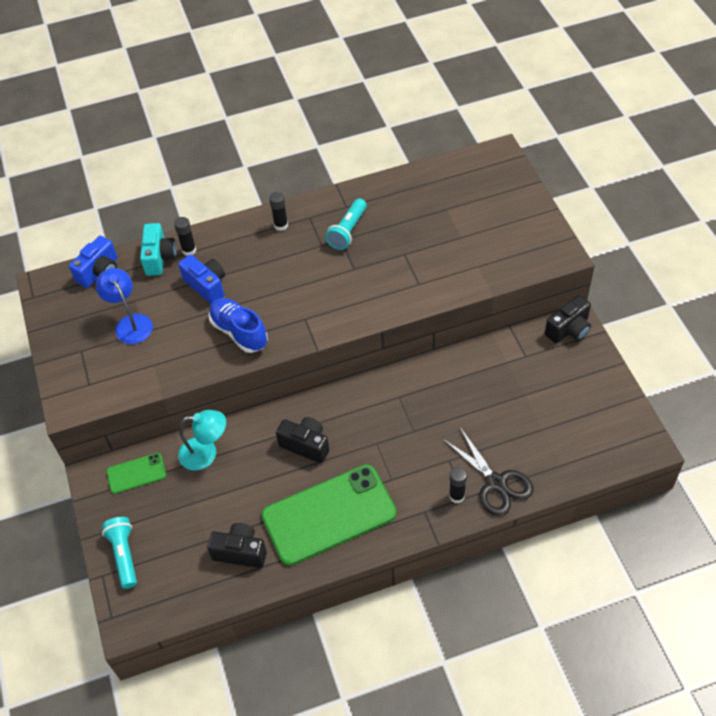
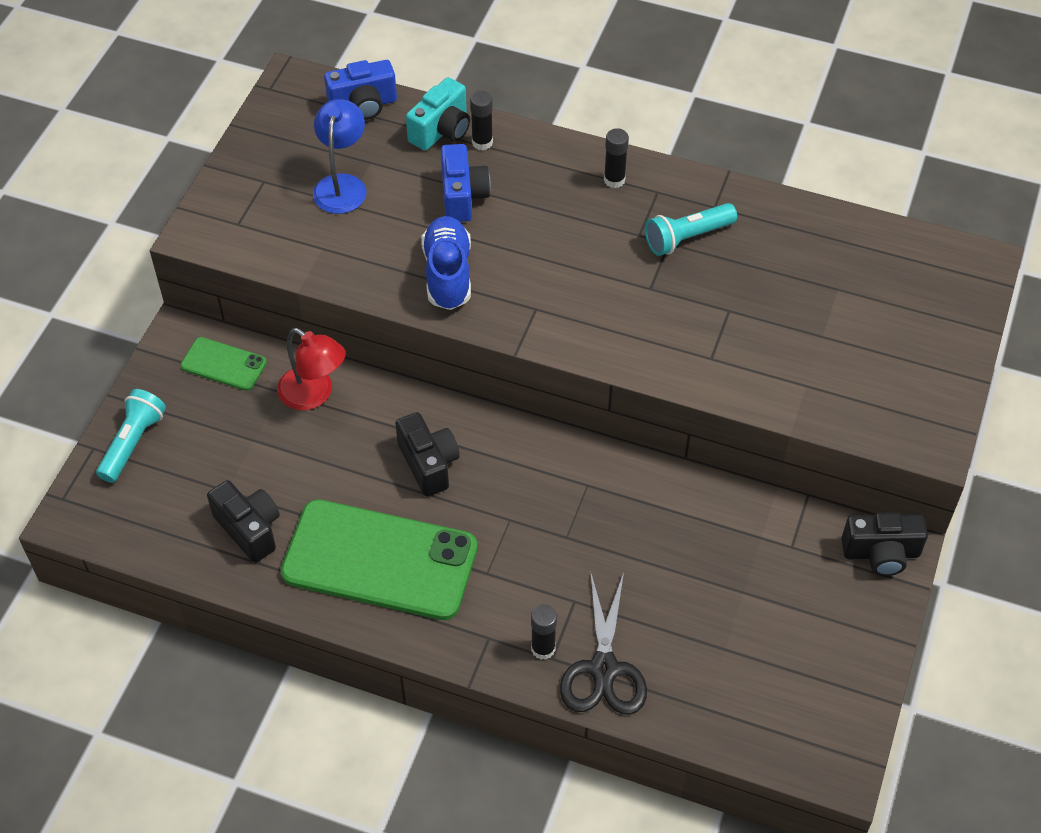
camera: 35 degrees right, 0 degrees up
(206, 453) = (314, 395): turquoise lamp -> red lamp

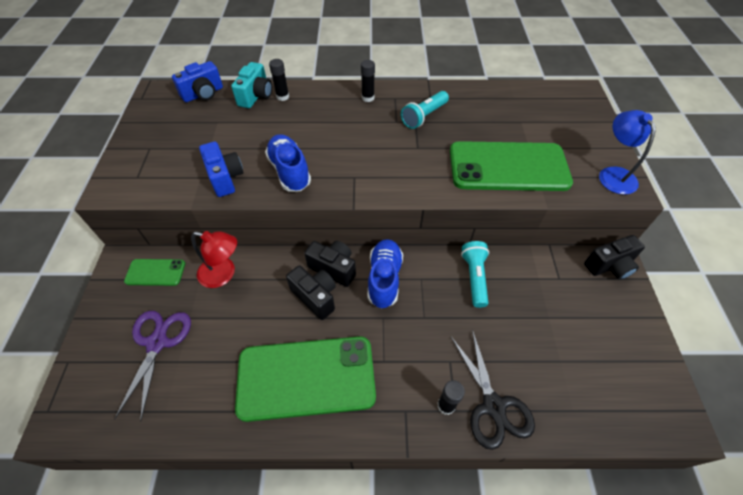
camera: 20 degrees left, 0 degrees up
(133, 443) = (98, 348): turquoise flashlight -> turquoise flashlight (474, 277)
(206, 459) = (157, 343): none -> purple scissors
(249, 529) = (203, 386): black camera -> black camera (333, 268)
(342, 185) = (202, 138): blue lamp -> blue lamp (613, 174)
(462, 196) = (282, 126): blue camera -> blue camera (225, 178)
(534, 468) = (384, 279): none -> blue shoe
(770, 357) = (508, 167): none -> green phone

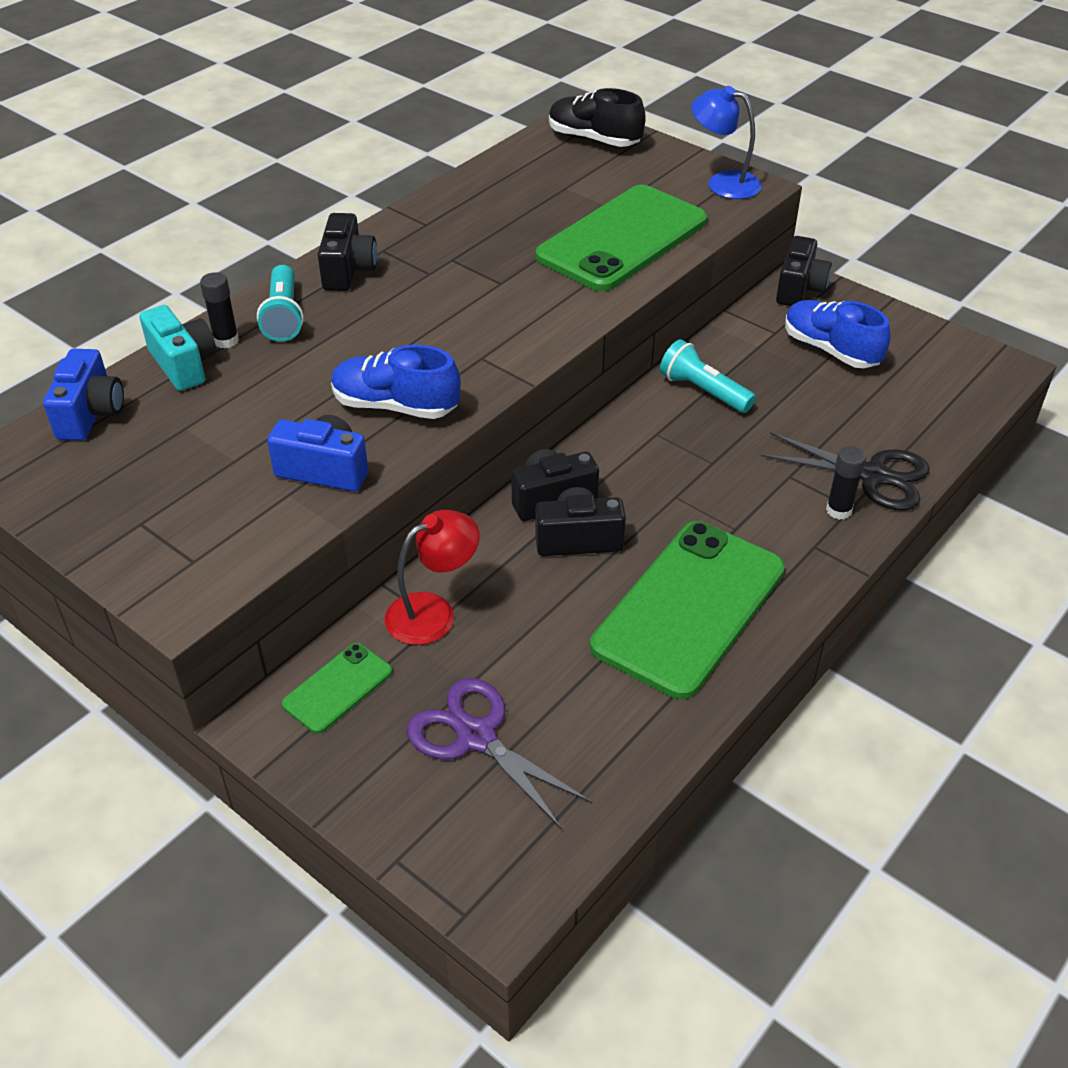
camera: 50 degrees left, 10 degrees down
(368, 98) = (348, 270): black glue stick -> black camera
(384, 279) = (621, 463): blue shoe -> blue shoe (830, 350)
(424, 116) = (453, 247): turquoise flashlight -> turquoise flashlight (284, 316)
(574, 106) = (594, 139): none -> black shoe

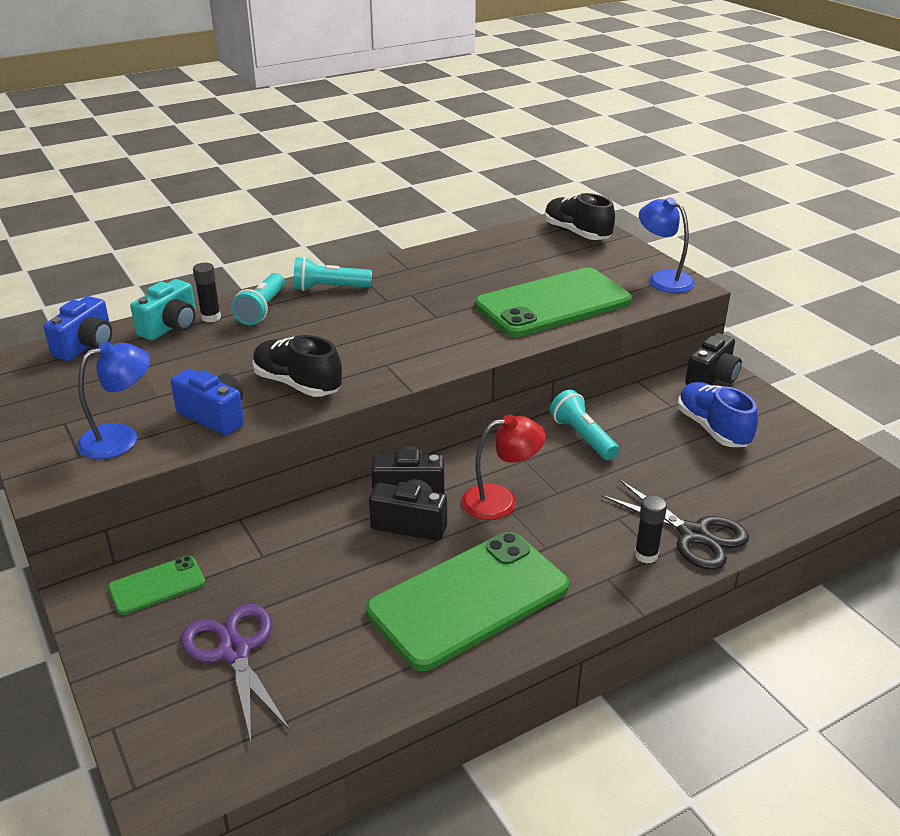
camera: 20 degrees right, 10 degrees down
(183, 364) = (171, 327): turquoise camera -> turquoise camera turned 45 degrees clockwise
(228, 525) = (121, 438): none -> blue lamp
(348, 270) = (329, 288): black camera -> turquoise flashlight
(395, 406) = (297, 384): blue shoe -> black shoe
(433, 612) = (263, 549): red lamp -> red lamp (501, 500)

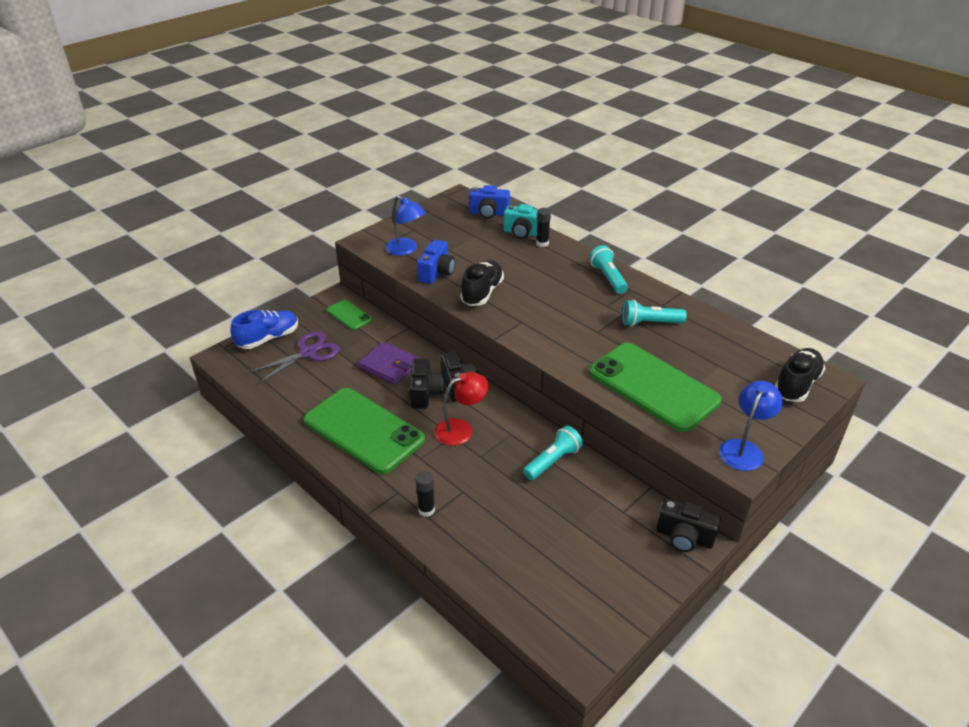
camera: 75 degrees right, 5 degrees up
(262, 309) = (563, 259): turquoise flashlight -> turquoise flashlight (649, 323)
(327, 552) = (389, 366): none -> purple wallet
(501, 500) = (461, 429): red lamp -> red lamp turned 90 degrees counterclockwise
(693, 534) = (456, 535): black scissors -> none
(712, 429) = (601, 541): blue shoe -> blue shoe (268, 338)

